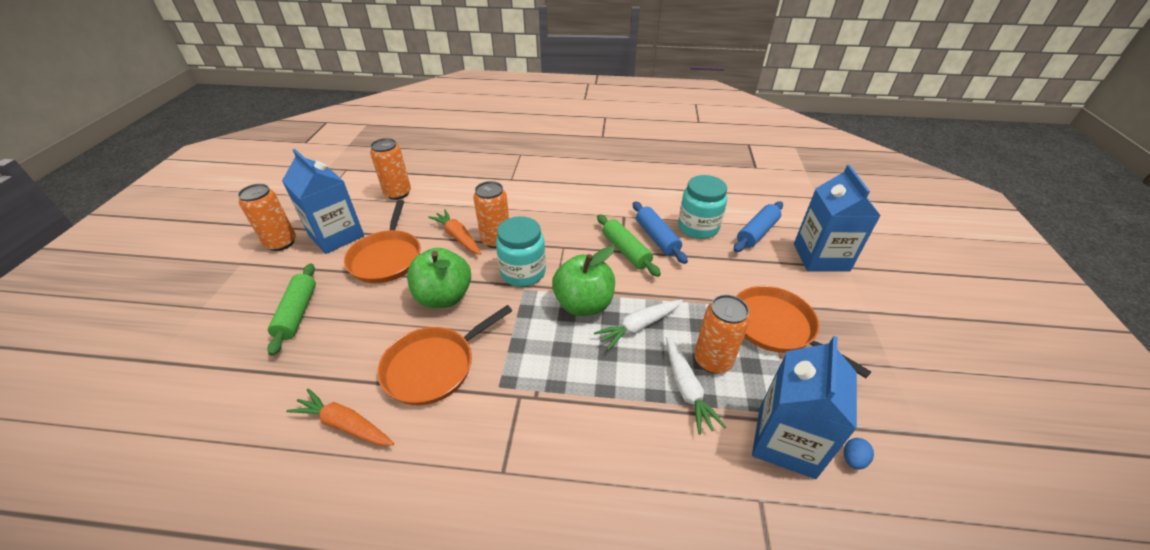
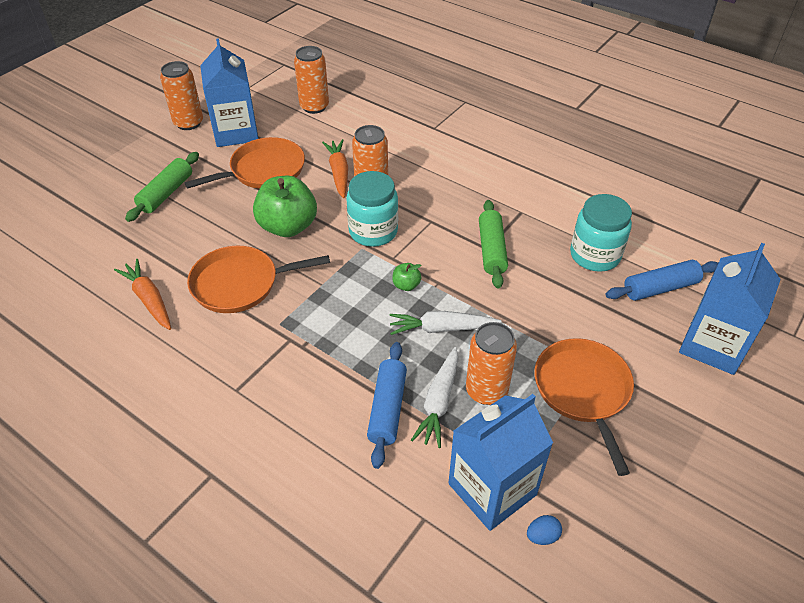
camera: 30 degrees right, 5 degrees up
(387, 258) = (264, 170): orange pan -> orange pan turned 150 degrees counterclockwise
(583, 304) = (406, 285): green apple -> green apple, size x0.44
(656, 238) = (537, 249): blue rolling pin -> blue rolling pin (387, 409)

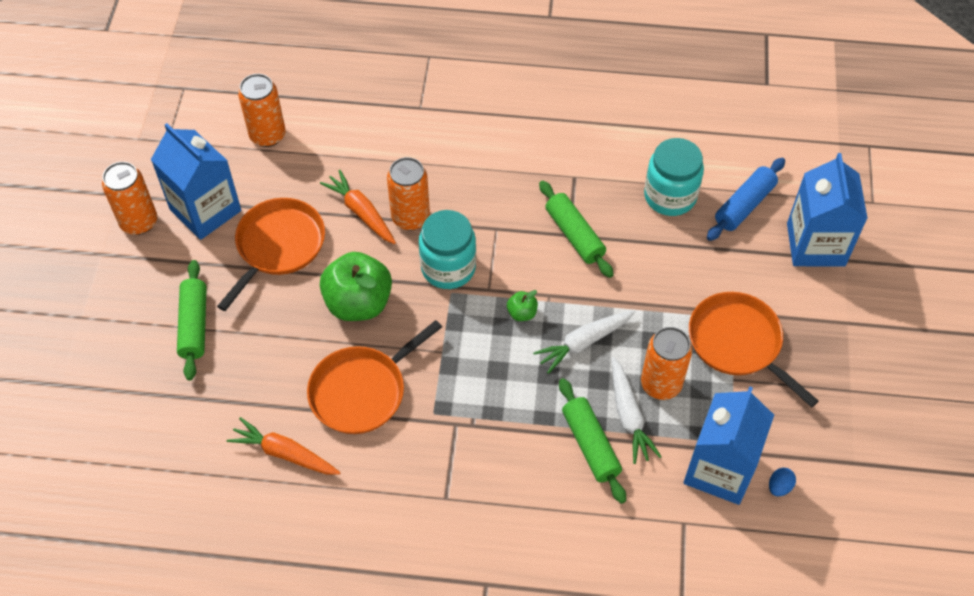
camera: 30 degrees left, 10 degrees up
(387, 409) = (590, 445): blue rolling pin -> green rolling pin

